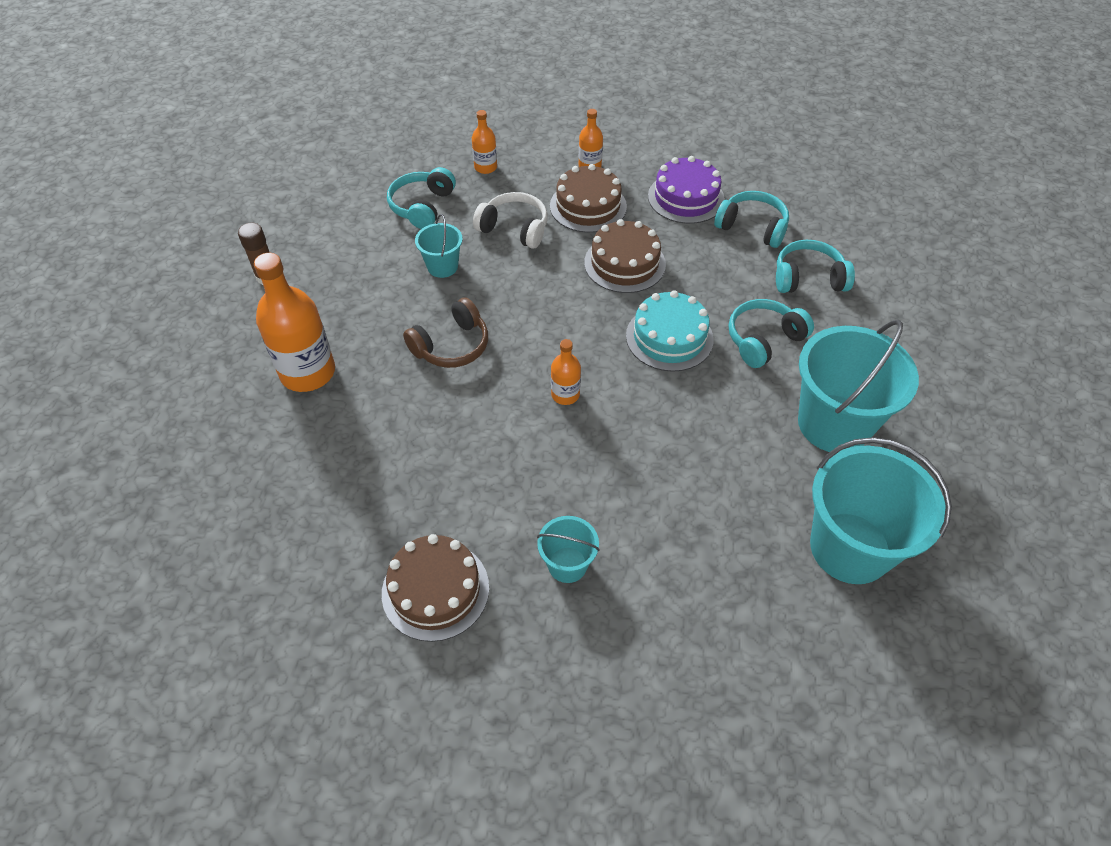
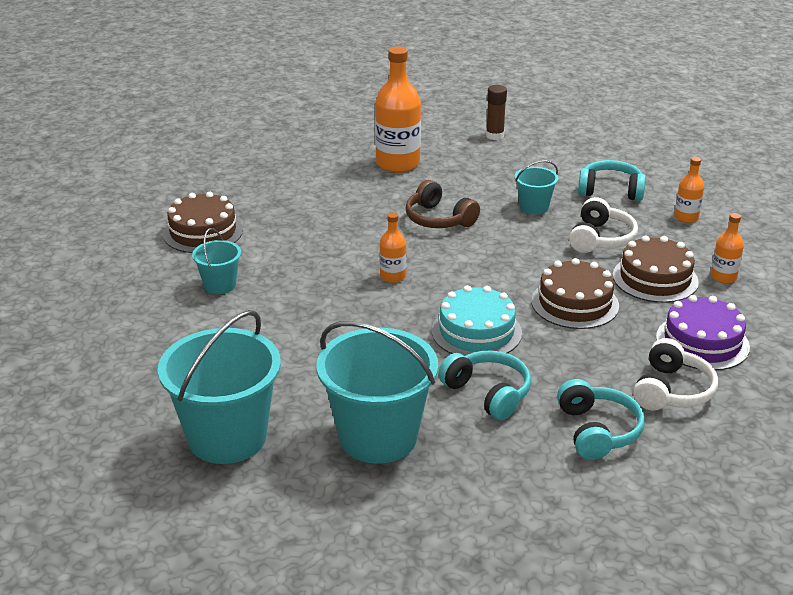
camera: 85 degrees right, 20 degrees down
(752, 227) = (672, 391): turquoise headphones -> white headphones

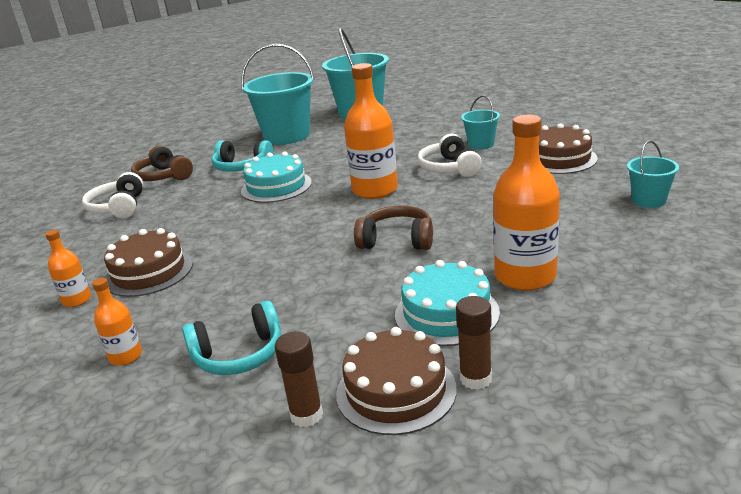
camera: 150 degrees right, 5 degrees down
(393, 276) = (375, 190): orange bottle -> orange bottle, size x1.98
(470, 164) = (446, 313): none -> turquoise cake
(534, 207) = (316, 292): turquoise bucket -> turquoise bucket (649, 200)
(575, 303) = (214, 227): brown cake -> brown cake (396, 391)
(590, 153) = (306, 415): none -> brown glue stick
(597, 431) = (163, 176): turquoise headphones -> brown headphones
(601, 239) = (219, 288): white headphones -> white headphones (449, 168)
(702, 342) = (97, 241): purple cake -> none

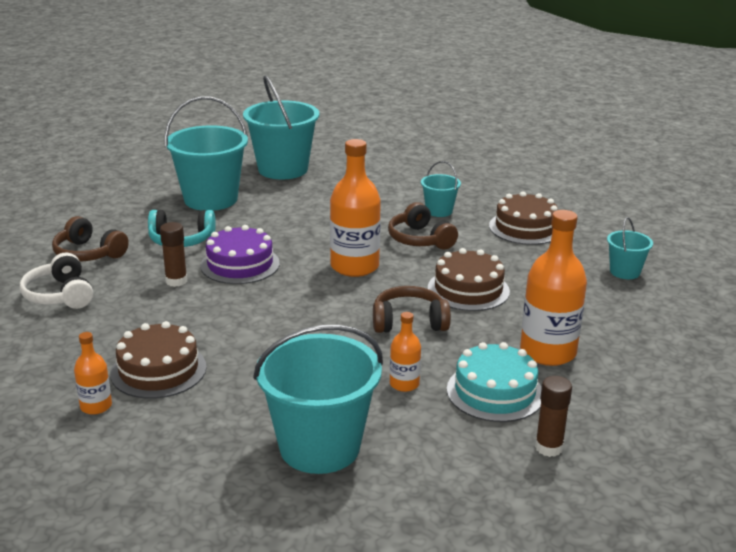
camera: 20 degrees left, 0 degrees up
(125, 356) = (200, 459): orange bottle -> orange bottle (404, 384)
(239, 355) = (319, 447): turquoise headphones -> turquoise bucket
(276, 186) = (240, 264): turquoise cake -> purple cake
(306, 415) = (419, 493): brown glue stick -> brown glue stick (176, 281)
(396, 391) = (486, 464): brown cake -> brown cake (468, 289)
(449, 168) = (420, 239): white headphones -> brown headphones

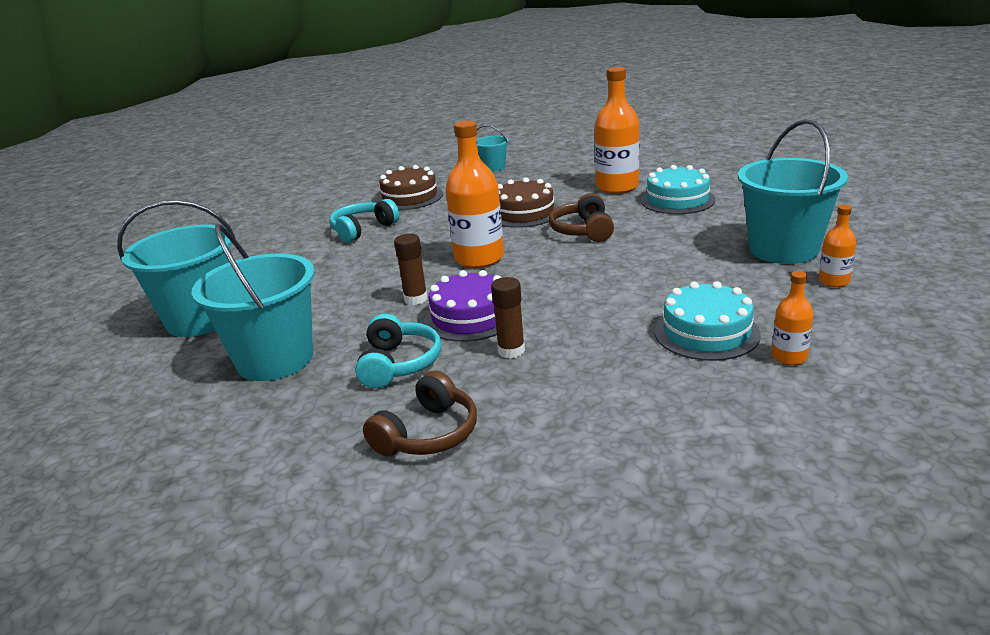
camera: 85 degrees left, 0 degrees up
(60, 295) = (554, 433): white headphones -> none
(158, 370) = (706, 332): brown cake -> turquoise cake
(404, 384) = (680, 227): orange bottle -> orange bottle (834, 281)
(420, 239) = (425, 234): brown headphones -> none
(439, 211) = (363, 230): turquoise bucket -> turquoise headphones
(548, 447) = (736, 185): brown glue stick -> brown glue stick (415, 299)

